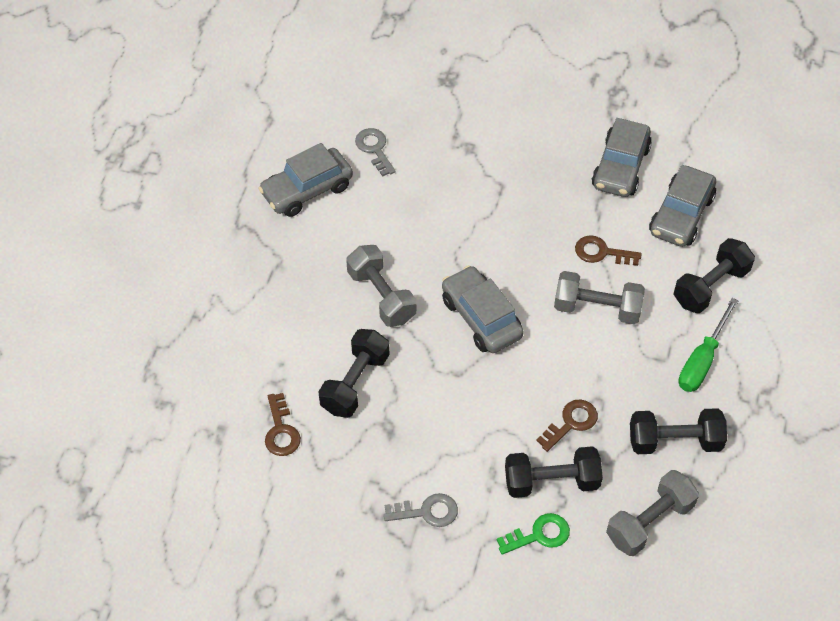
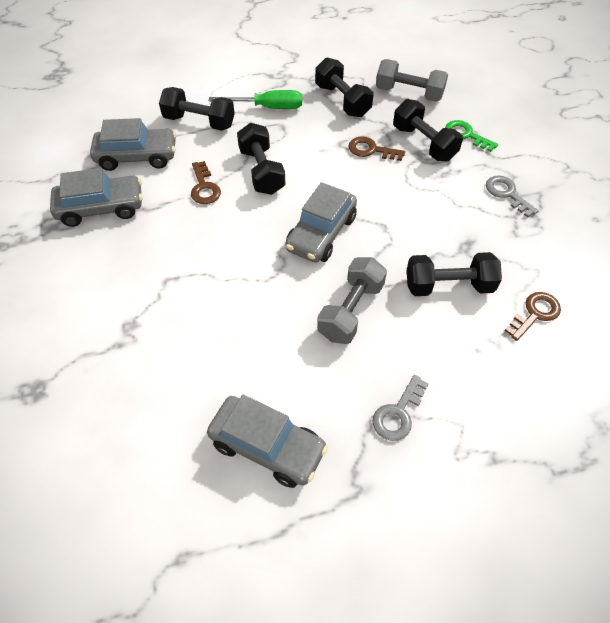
camera: 120 degrees left, 0 degrees up
(374, 149) = (173, 410): grey key -> grey key (398, 413)
(597, 308) = (262, 171): grey dumbbell -> black dumbbell

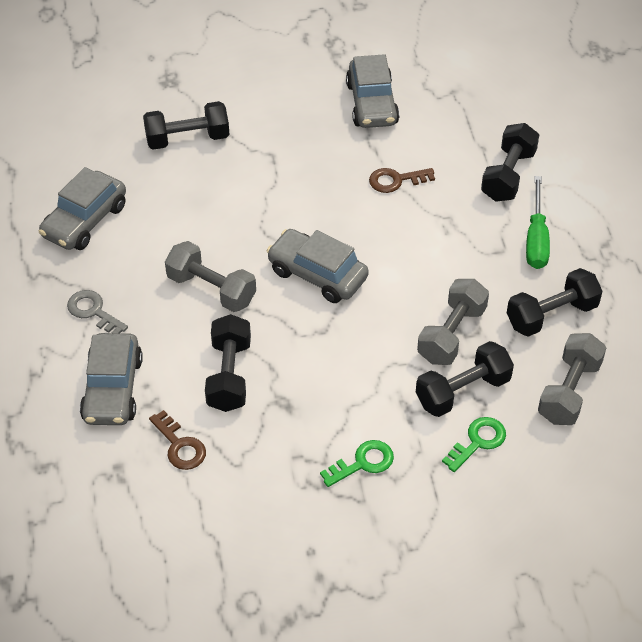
camera: 95 degrees right, 5 degrees down
(137, 156) = (448, 126): grey car -> grey car (113, 389)
(262, 171) = (419, 229): black dumbbell -> black dumbbell (187, 139)
(371, 150) = (451, 334): brown key -> grey dumbbell
(507, 194) = (363, 463): grey key -> green key

